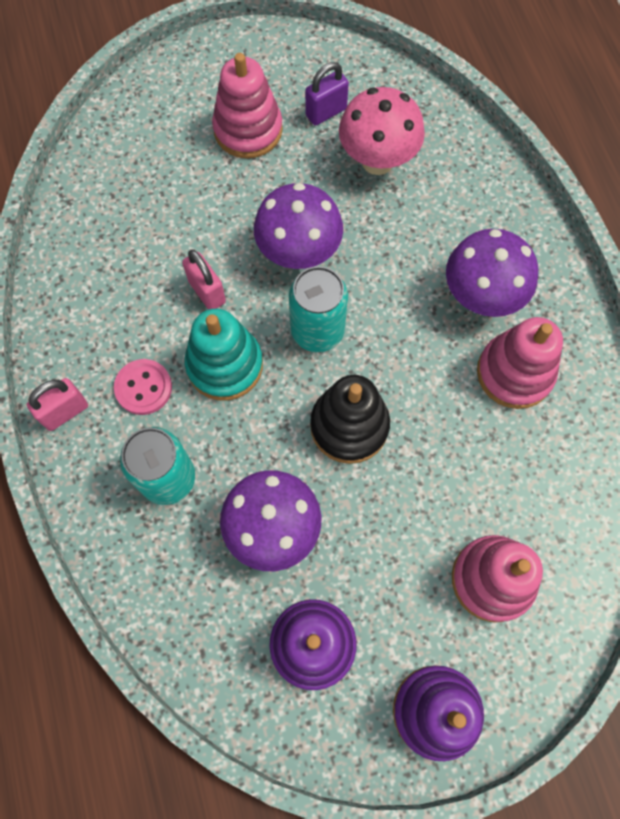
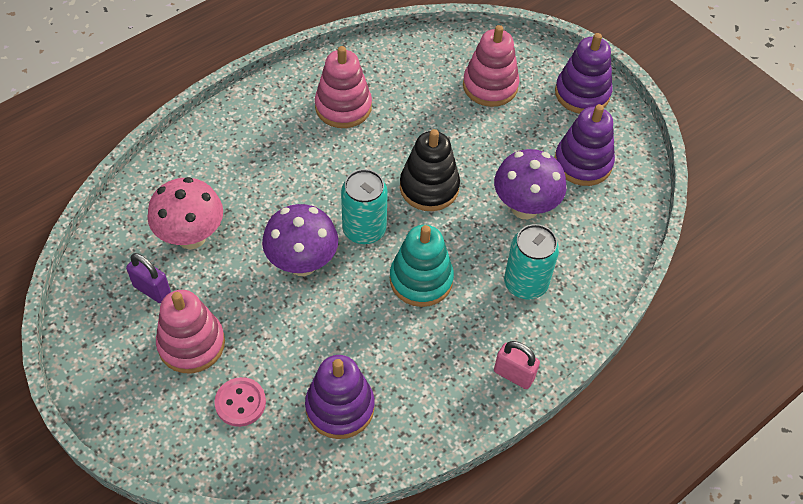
camera: 115 degrees left, 15 degrees down
(116, 234) = (340, 407): none -> purple stacking toy
(143, 388) = (466, 327): pink button -> pink button (240, 403)
(207, 292) = (364, 315): pink padlock -> none
(480, 297) = (292, 139): purple mushroom -> none

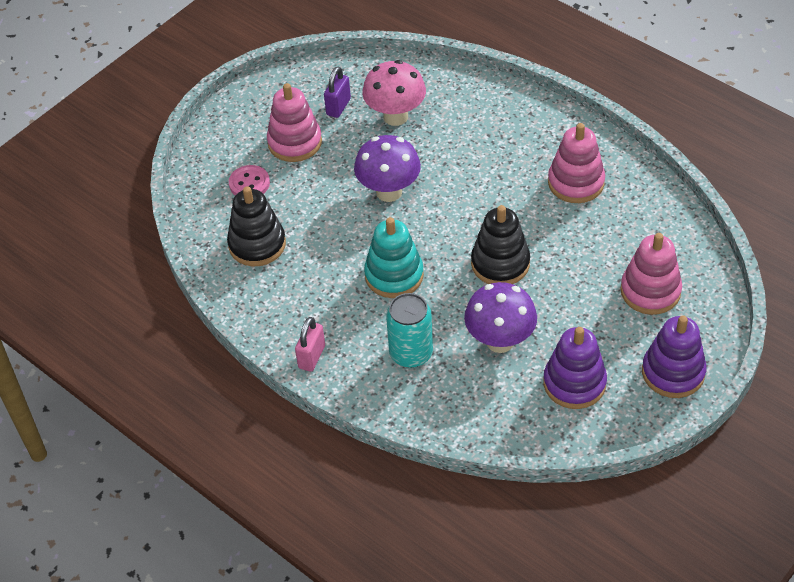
camera: 85 degrees right, 5 degrees down
(340, 407) = (257, 244): purple stacking toy -> black stacking toy
(364, 229) = (437, 226): turquoise can -> none

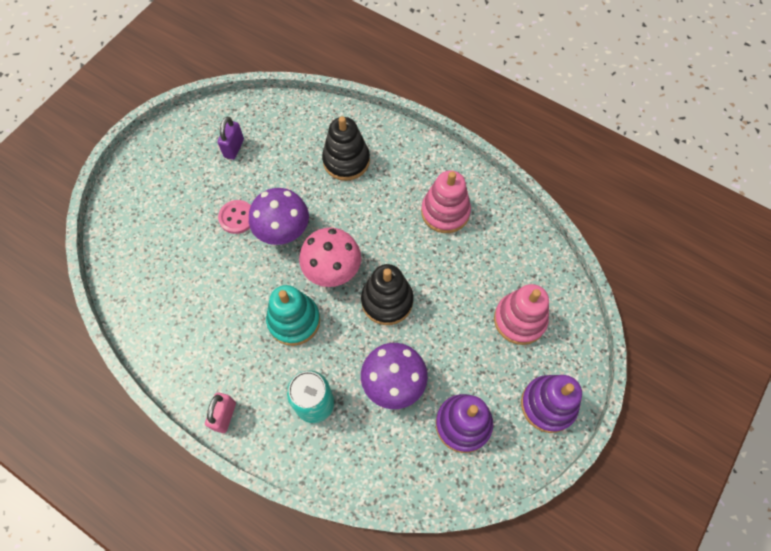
camera: 10 degrees left, 15 degrees up
(249, 183) = (159, 232): pink button -> pink button (237, 217)
(257, 244) = (169, 297): black stacking toy -> black stacking toy (346, 161)
(295, 142) = (197, 187): pink stacking toy -> none
(395, 116) = (284, 155): pink mushroom -> pink mushroom (333, 272)

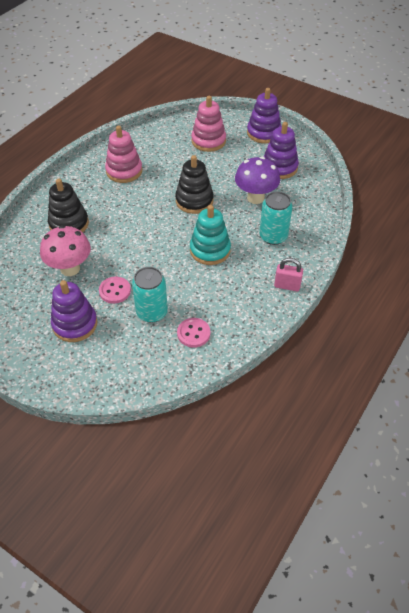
camera: 90 degrees left, 15 degrees down
(165, 302) = (193, 333): none -> pink button
(195, 183) = (75, 324): none -> purple stacking toy
(201, 257) = (152, 312): none -> turquoise can
(234, 148) = (41, 298): purple padlock -> none
(283, 233) = (133, 259): purple mushroom -> none
(333, 272) = (169, 229): pink mushroom -> pink mushroom (70, 268)

